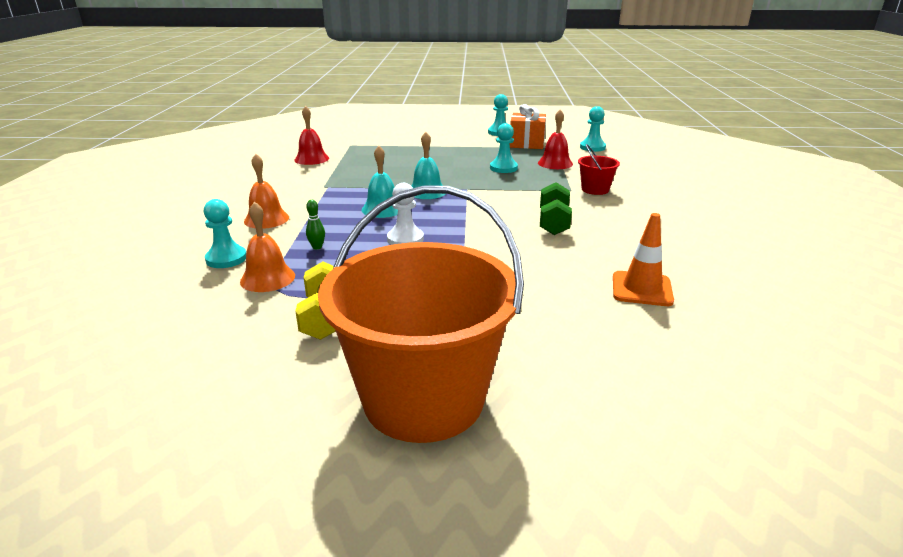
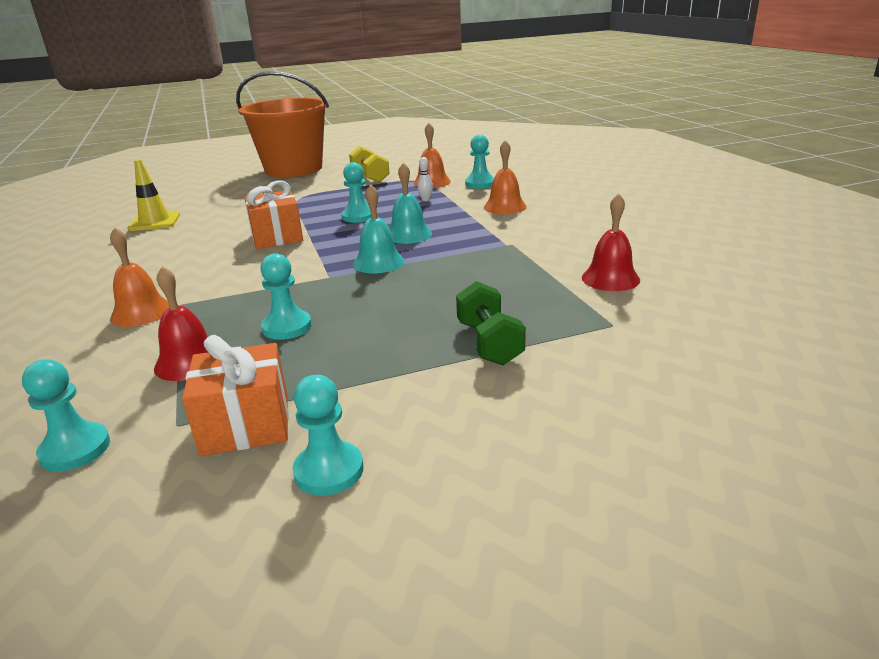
camera: 160 degrees right, 0 degrees up
(317, 247) = (425, 200): green bowling pin -> white bowling pin
(405, 239) = (358, 216): white pawn -> turquoise pawn
(495, 231) = (277, 237): none -> orange gift
(553, 223) = (215, 255): green dumbbell -> green dumbbell (489, 343)
(595, 189) = (141, 312): red bucket -> orange bell
(642, 289) = (155, 222): orange traffic cone -> yellow traffic cone

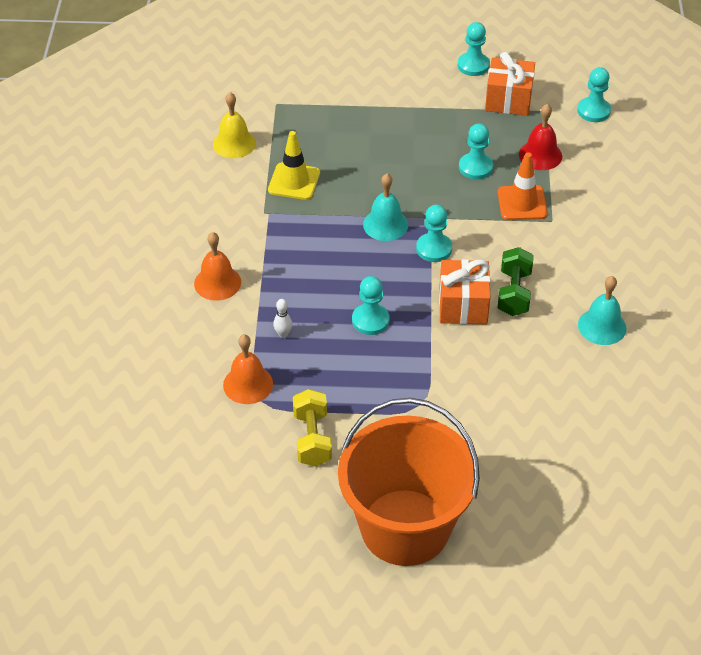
camera: 160 degrees left, 20 degrees up
(141, 312) = (580, 220): orange bell -> none
(155, 222) = (595, 400): yellow traffic cone -> yellow traffic cone (294, 181)
(218, 310) = (522, 203): none -> orange traffic cone
(408, 234) = (339, 262): turquoise bell -> turquoise bell (602, 326)
(480, 184) = (198, 353): turquoise pawn -> turquoise pawn (434, 249)
(489, 343) = (357, 113): green dumbbell -> green dumbbell (514, 293)
(610, 278) = (234, 143): red bell -> yellow bell

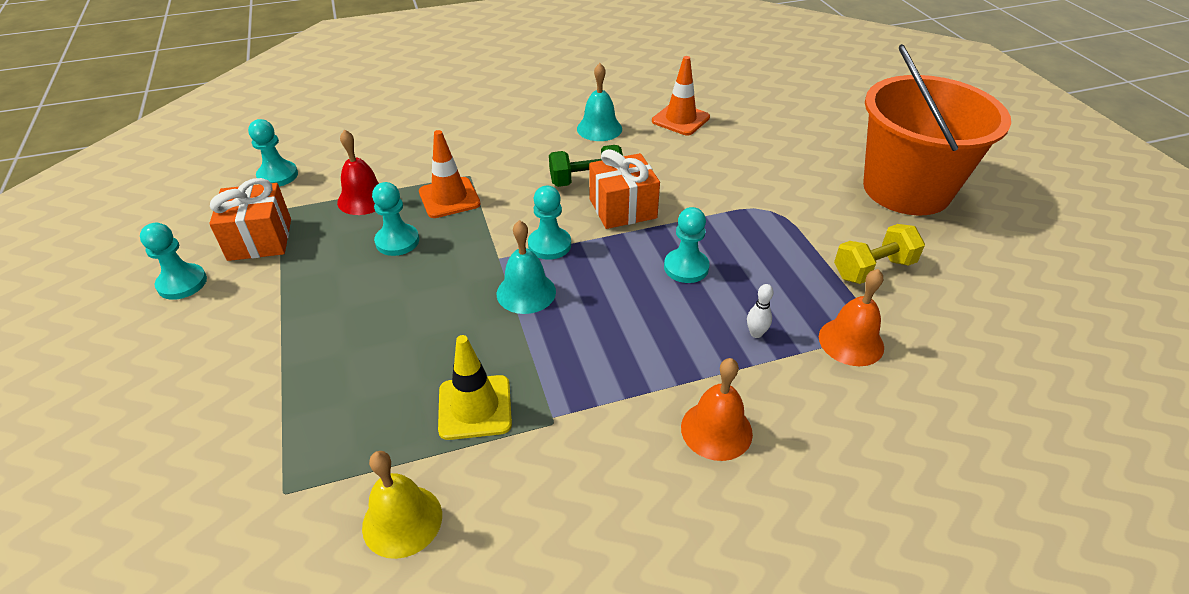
camera: 110 degrees left, 5 degrees down
(599, 396) = (680, 119): none -> orange traffic cone

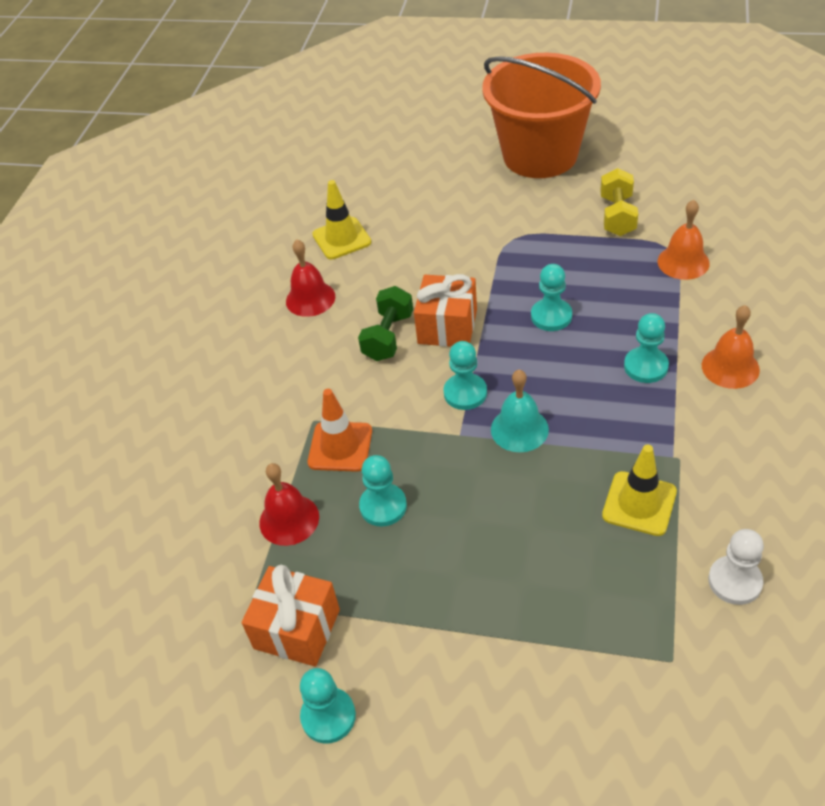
camera: 55 degrees left, 5 degrees up
(278, 176) = (181, 593): turquoise pawn -> turquoise pawn (645, 366)
(402, 520) = (735, 581): yellow bell -> white pawn
(599, 128) = (310, 298): turquoise bell -> red bell
(680, 119) = (341, 238): orange traffic cone -> yellow traffic cone
(756, 333) = (648, 307): white bowling pin -> none

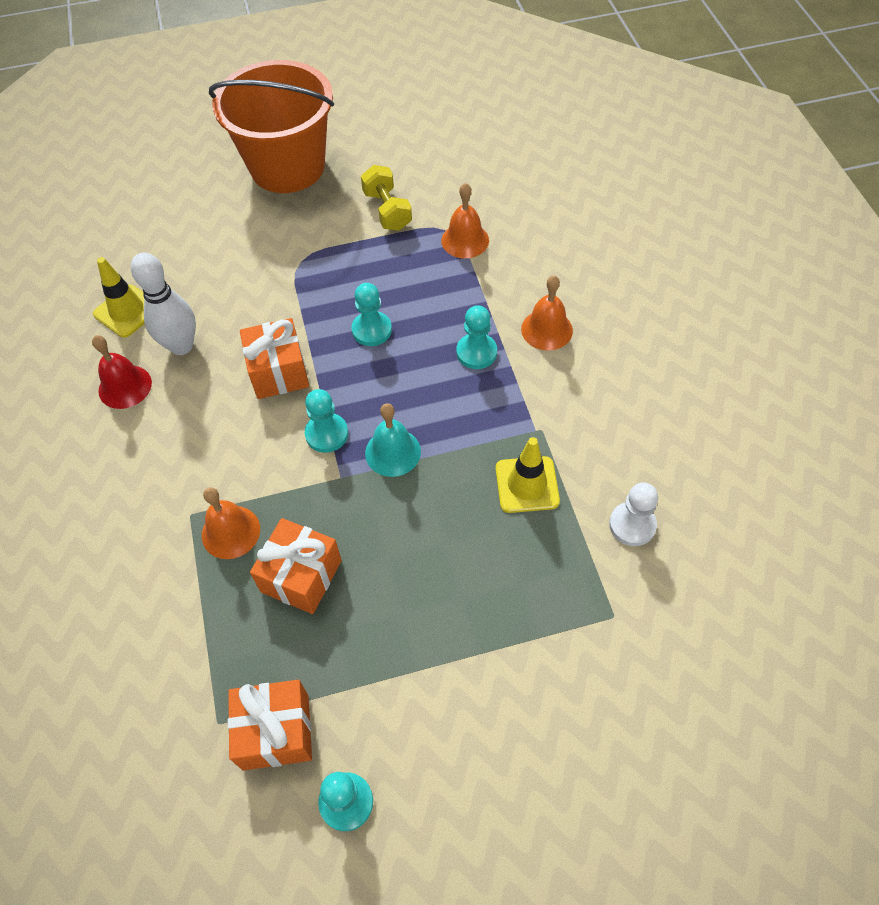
camera: 30 degrees left, 10 degrees up
(289, 519) = (215, 626): red bell -> none
(340, 447) = (231, 532): orange traffic cone -> orange bell
(373, 280) = (181, 346): none -> white bowling pin
(383, 506) = (301, 576): turquoise pawn -> orange gift
(388, 337) = (225, 401): green dumbbell -> none

